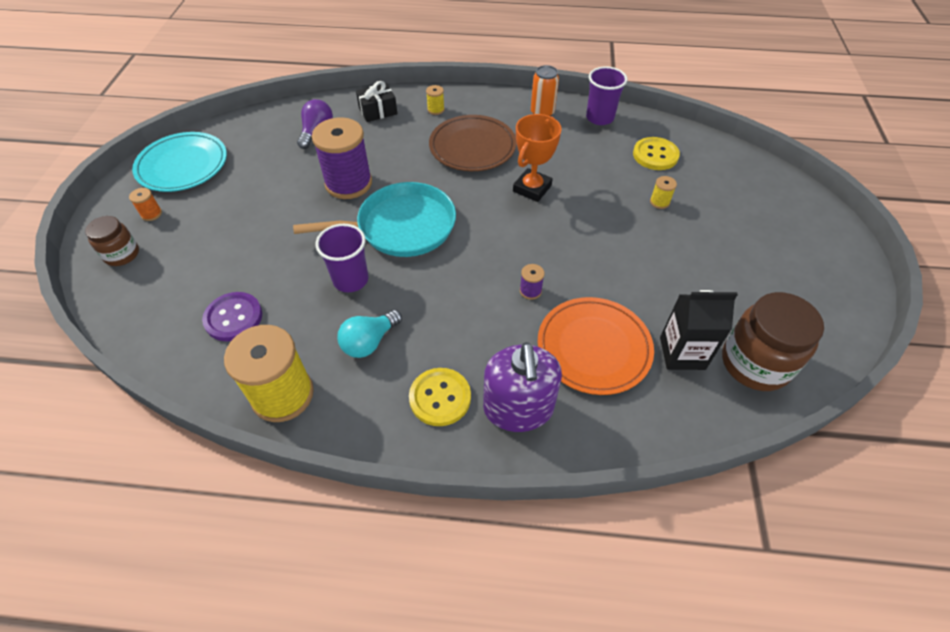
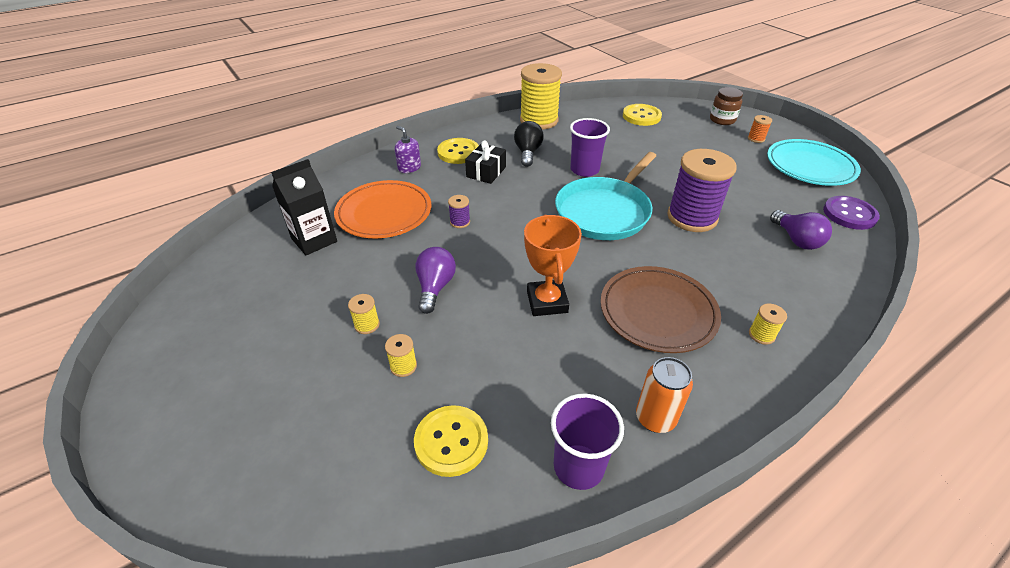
camera: 140 degrees right, 10 degrees down
(174, 316) = (641, 116): none -> yellow button
(233, 318) = (613, 128): purple button -> purple button (849, 214)
(369, 342) = (528, 153): turquoise light bulb -> black light bulb
(378, 111) = (802, 294): black gift -> black gift (486, 172)
(518, 408) = (409, 167): purple soap dispenser -> purple soap dispenser, size x0.50
(601, 241) = (435, 287): none -> purple light bulb
(670, 241) = (367, 325): none -> yellow spool
(755, 363) = (250, 261): brown jar -> none

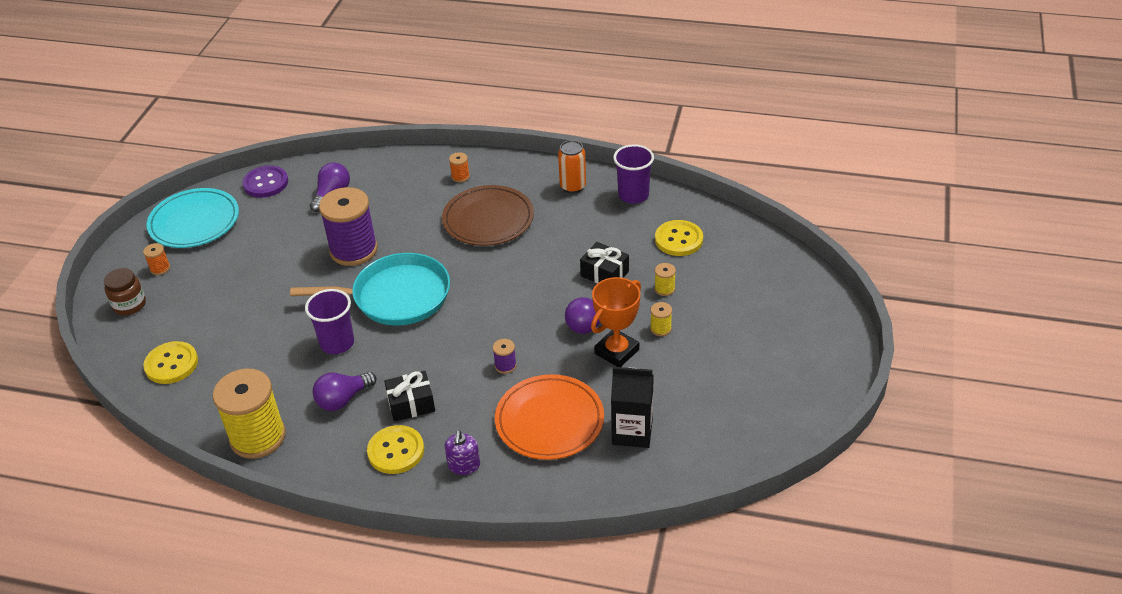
camera: 130 degrees left, 0 degrees up
(480, 339) = (604, 274): none -> black gift
(528, 153) = (343, 399): black light bulb -> purple light bulb
(547, 302) = (537, 267): orange trophy -> orange trophy (616, 351)
(761, 335) = (460, 176): yellow spool -> orange spool

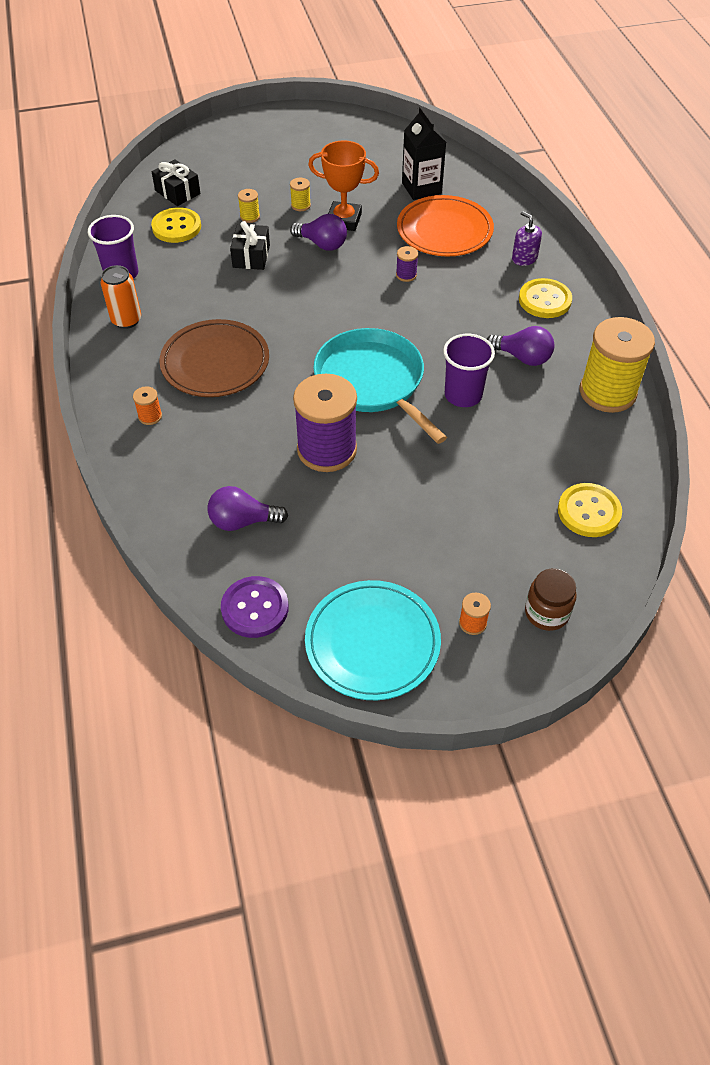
camera: 120 degrees left, 10 degrees up
(411, 404) = (491, 312): black gift -> black gift (177, 192)
(464, 465) = (524, 258): purple soap dispenser -> purple soap dispenser turned 105 degrees counterclockwise

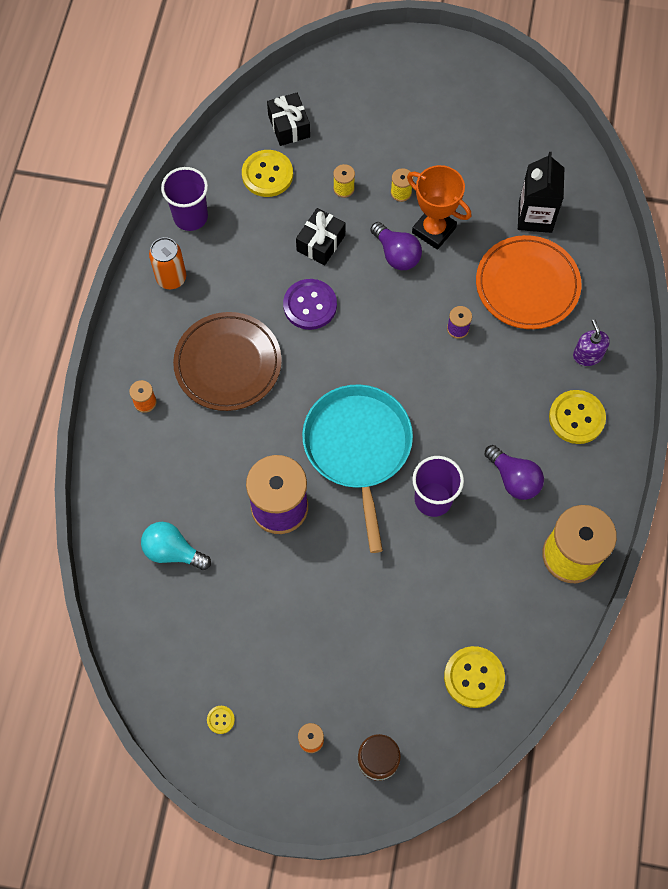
camera: 25 degrees right, 15 degrees up
(242, 521) = (173, 551): purple light bulb -> turquoise light bulb
(255, 608) = (143, 643): purple button -> purple button (310, 305)
(372, 643) = (220, 720): turquoise plate -> yellow button

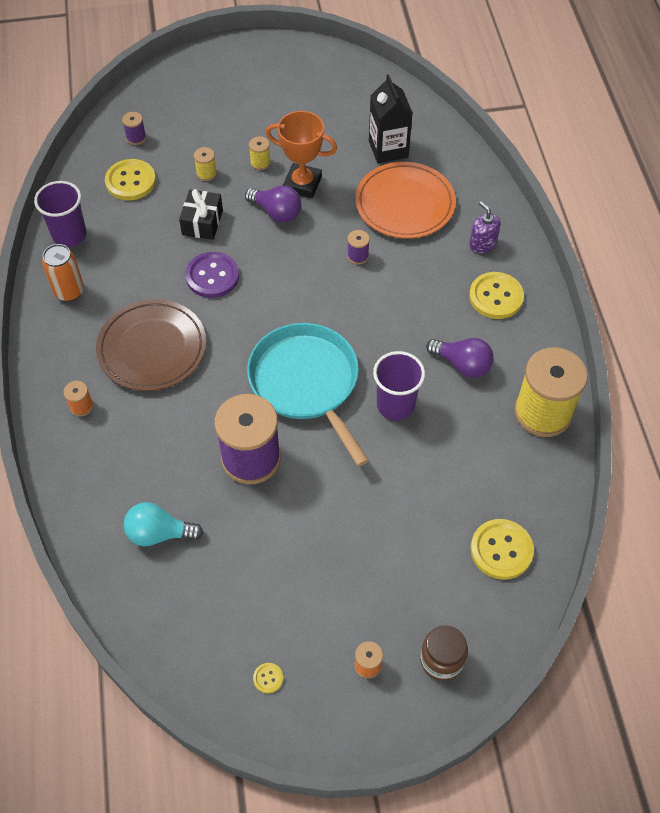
camera: 20 degrees left, 10 degrees down
(289, 126) = (136, 138): black gift -> purple spool

